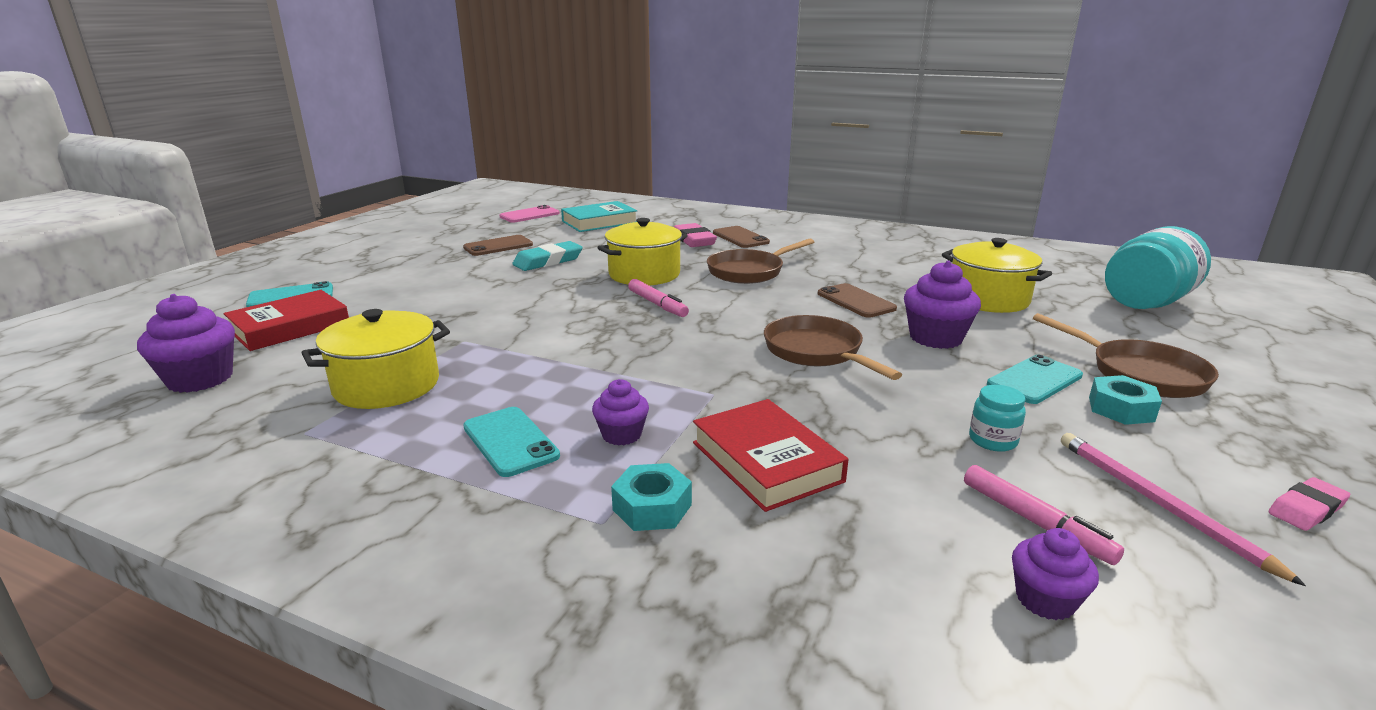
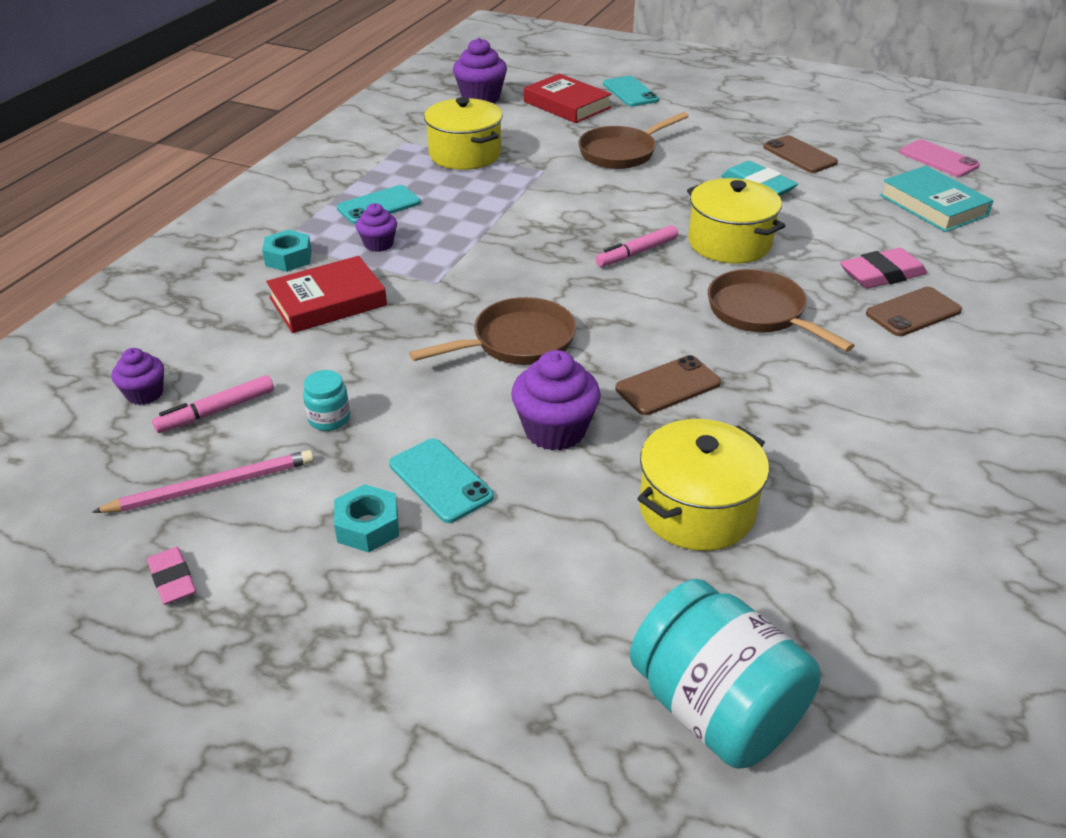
camera: 90 degrees right, 15 degrees up
(1140, 374) = (448, 579): brown pan -> brown pan (621, 153)

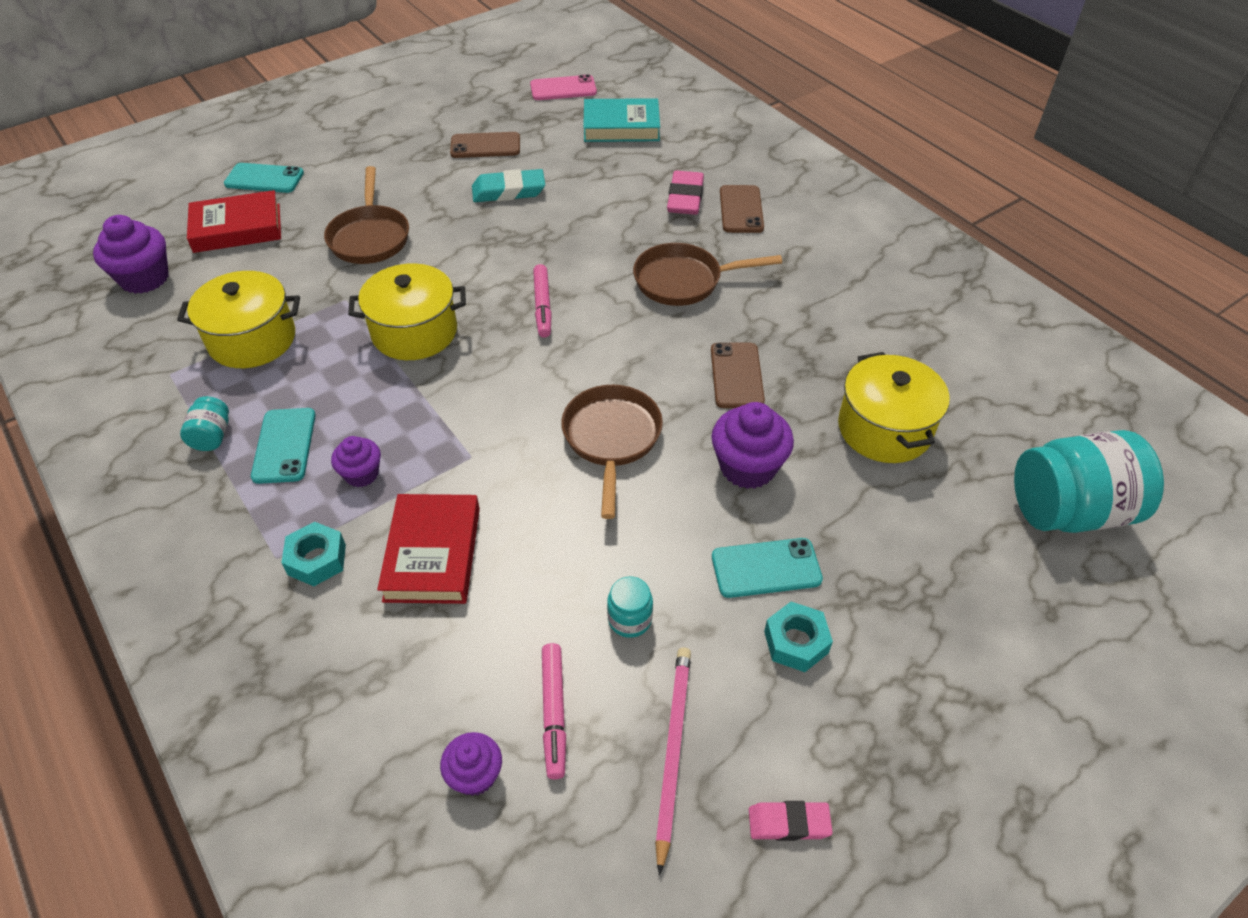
camera: 60 degrees left, 10 degrees up
(364, 178) = (212, 436): none -> turquoise jar
(729, 243) = (576, 248): yellow pot -> yellow pot (414, 332)

